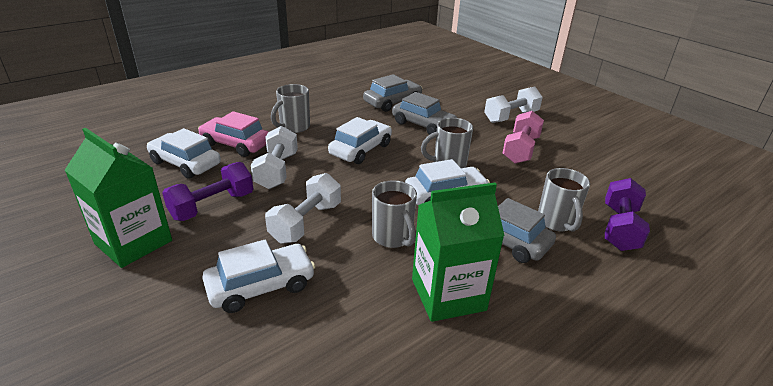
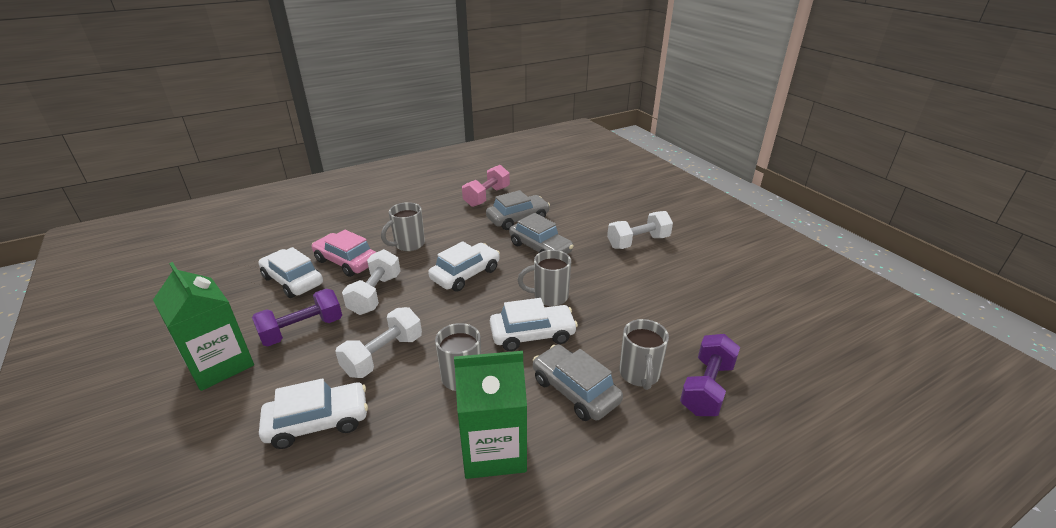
camera: 10 degrees right, 0 degrees up
(520, 150) = (633, 283): pink dumbbell -> pink dumbbell (487, 196)

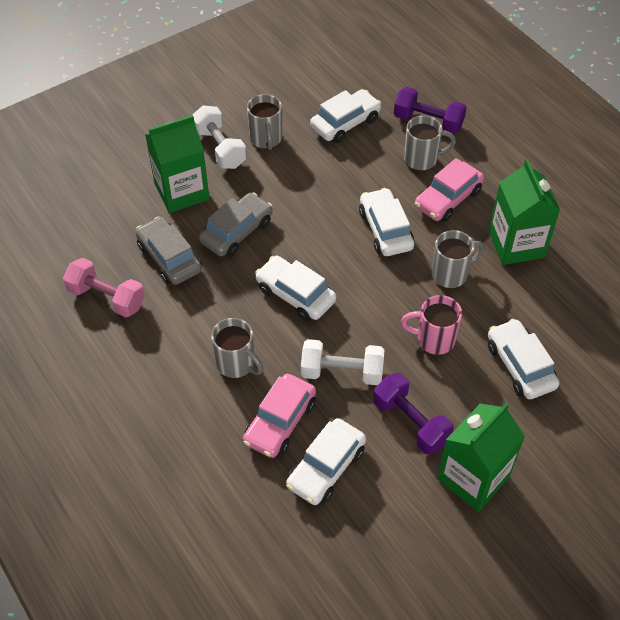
camera: 95 degrees left, 20 degrees up
(383, 355) = (434, 339): white dumbbell -> pink mug
(549, 296) = (327, 220): grey mug -> grey mug (266, 139)
(575, 390) = (448, 199): grey car -> pink car
(586, 224) = (181, 192): none -> green carton
(688, 318) = (345, 123): none -> white car

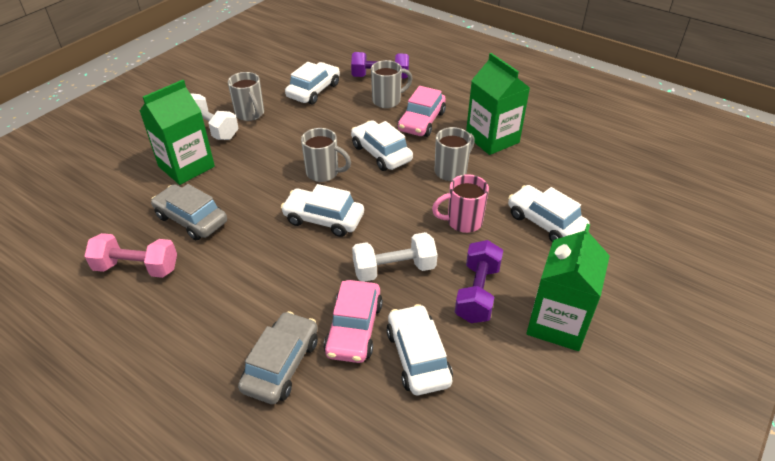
camera: 20 degrees left, 10 degrees down
(236, 232) = (249, 184): grey car -> grey car (281, 364)
(237, 364) = (290, 290): grey mug -> grey mug (323, 173)
(326, 468) = (418, 357): white car -> white car turned 150 degrees clockwise
(411, 422) = (477, 293): purple dumbbell -> purple dumbbell turned 75 degrees clockwise

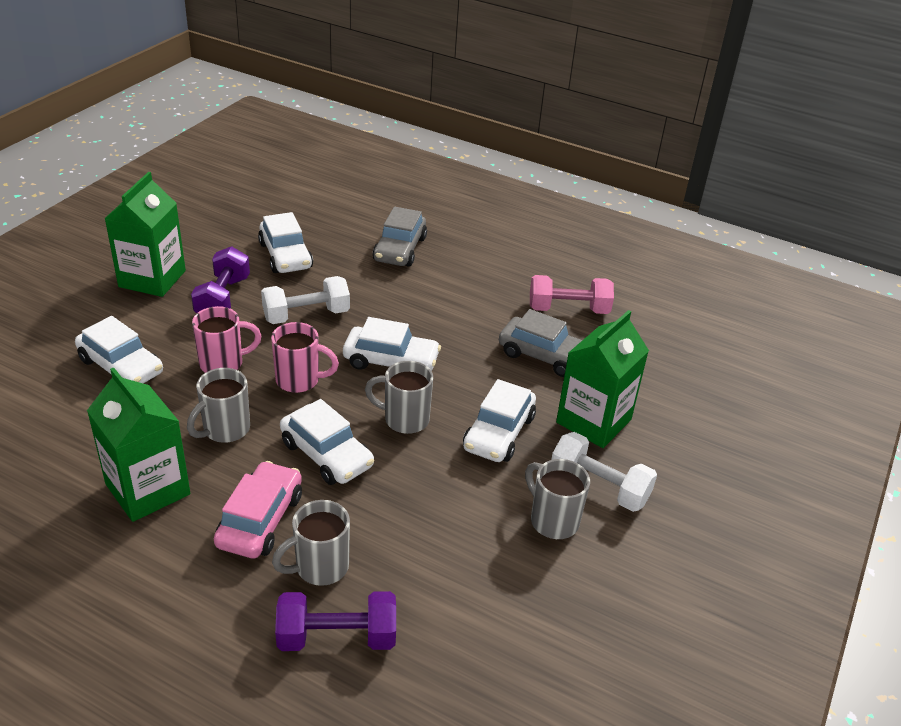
camera: 170 degrees right, 5 degrees down
(313, 90) = (463, 586): white car -> white car (499, 433)
(354, 329) = (342, 271): pink car -> none
(400, 205) = (299, 380): none -> pink mug

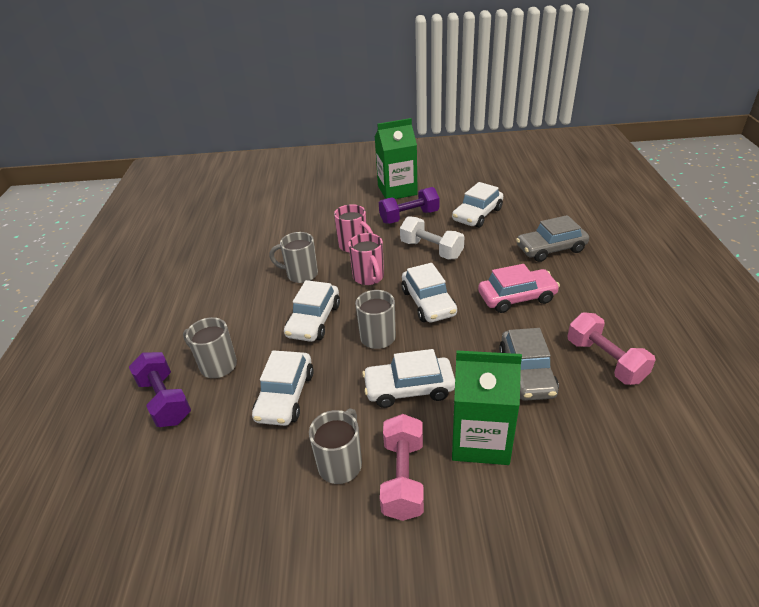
camera: 65 degrees right, 0 degrees up
(121, 366) = (318, 219): white car -> white car (285, 396)
(148, 489) = (235, 275): green carton -> none
(260, 520) = (239, 323): pink car -> pink car (516, 297)
(599, 487) = (403, 478): white dumbbell -> pink dumbbell

